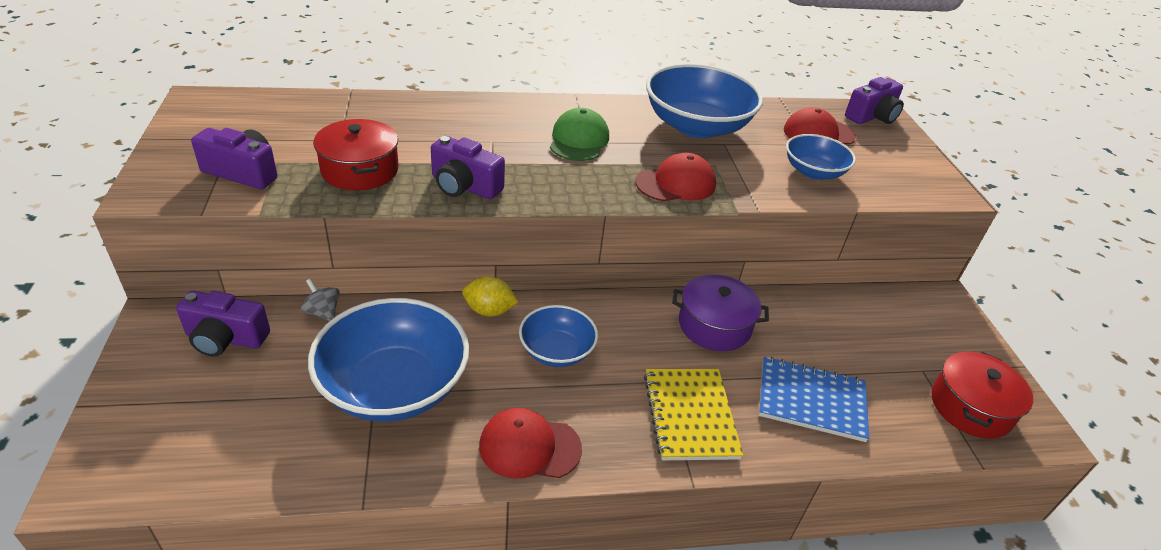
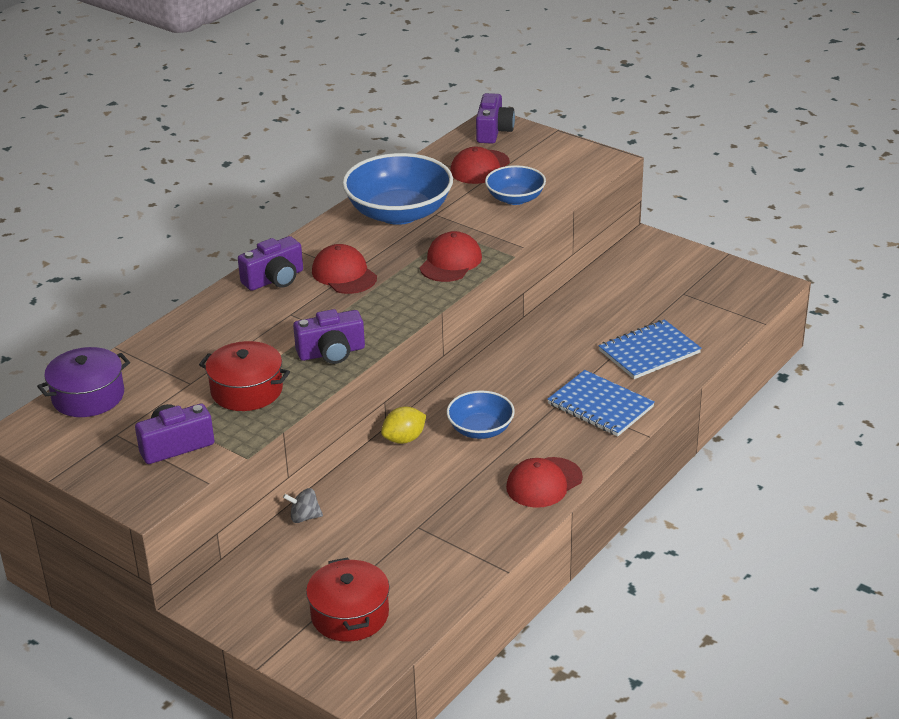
camera: 40 degrees left, 5 degrees down
(225, 338) = (273, 574): purple camera -> purple camera (274, 279)
(394, 386) = (422, 515): blue bowl -> none
(579, 140) = (344, 274): green cap -> red cap
(690, 415) = (600, 406): yellow notebook -> blue notebook
(714, 325) = (545, 350): purple pot -> purple pot (88, 396)
(970, 407) = (727, 296): red pot -> red pot (349, 614)

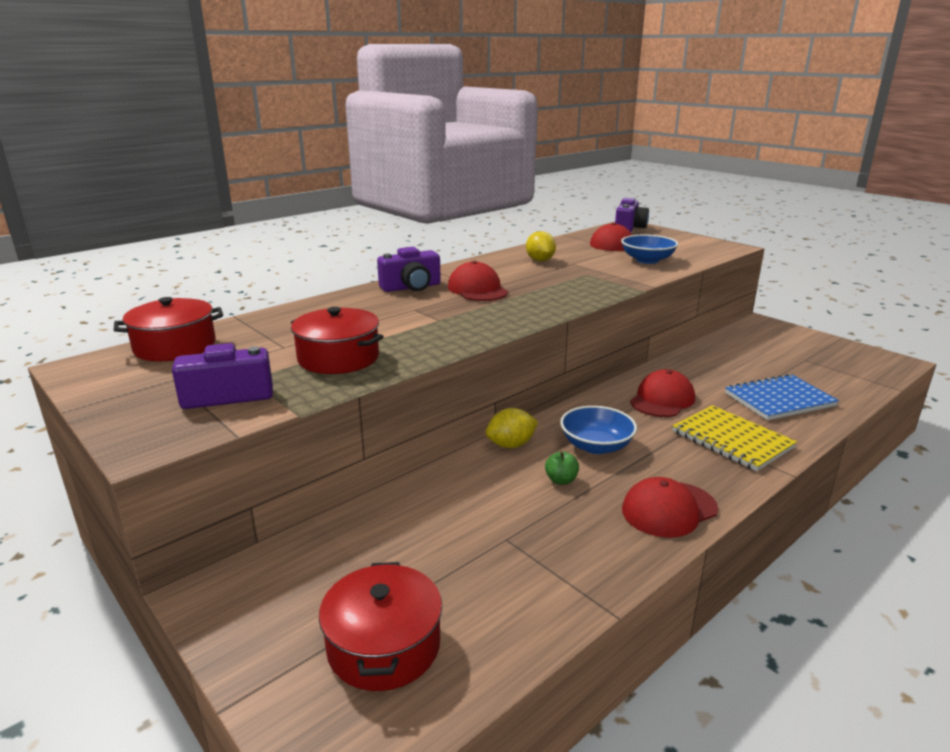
camera: 10 degrees right, 10 degrees down
(88, 396) = (175, 346): purple pot -> red pot
(304, 517) = (375, 508): grey spinning top -> none
(331, 352) = (443, 338): purple camera -> none
(399, 213) = (540, 260): blue bowl -> yellow lemon
(450, 262) = (582, 290): red cap -> red cap (662, 399)
(454, 468) = (561, 480): none -> green apple
(600, 406) = (731, 440): blue notebook -> yellow notebook

